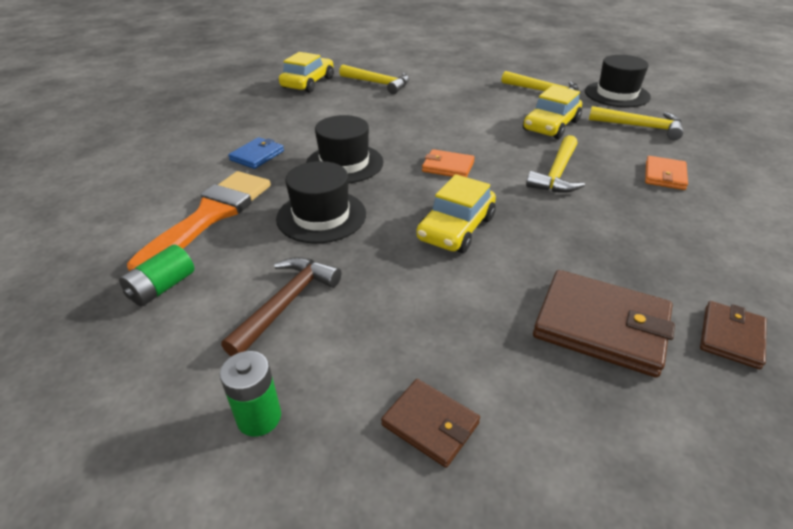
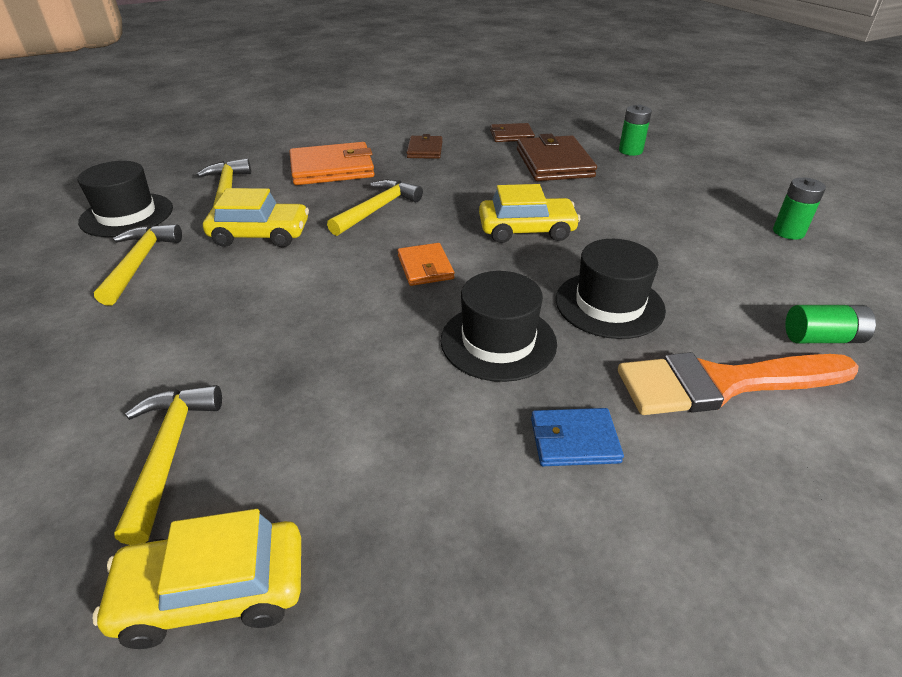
camera: 125 degrees left, 0 degrees up
(286, 303) = (719, 266): brown hammer -> none
(430, 424) = (696, 187): brown wallet -> brown wallet (424, 150)
(557, 174) = (377, 209): yellow hammer -> yellow hammer turned 45 degrees counterclockwise
(606, 445) = (630, 151): none -> green battery
(665, 175) = (332, 168): orange wallet -> orange wallet, size x1.77

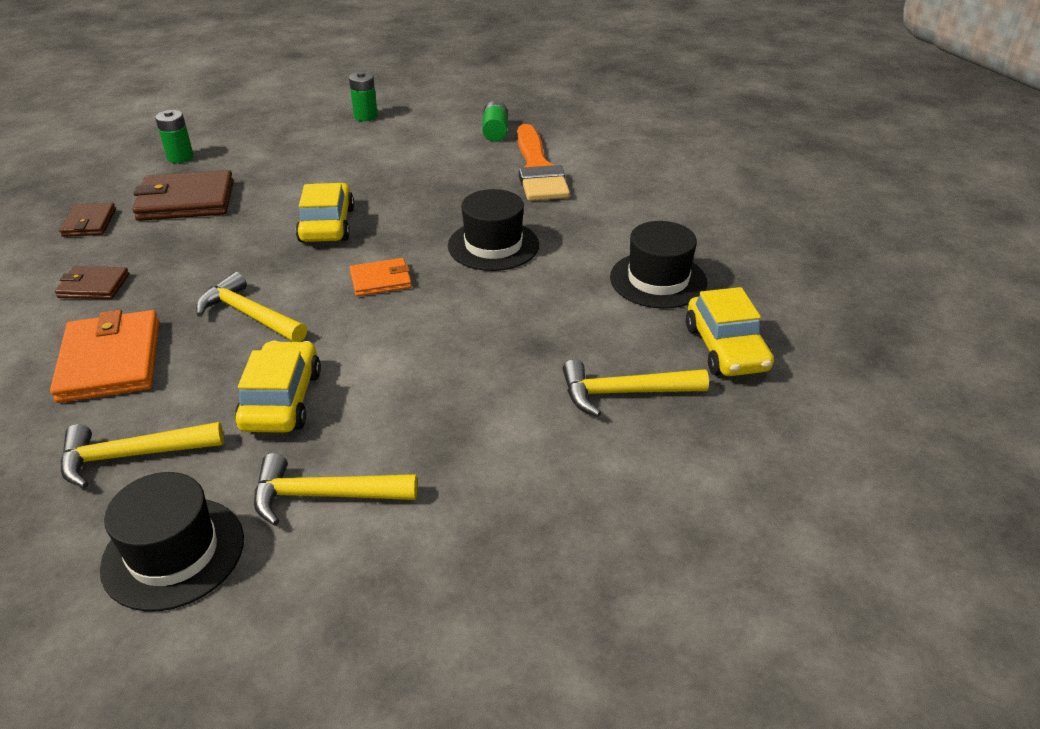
camera: 90 degrees left, 0 degrees up
(574, 440) = (591, 222): blue wallet -> none
(609, 304) = (451, 197): black hat -> black hat (658, 280)

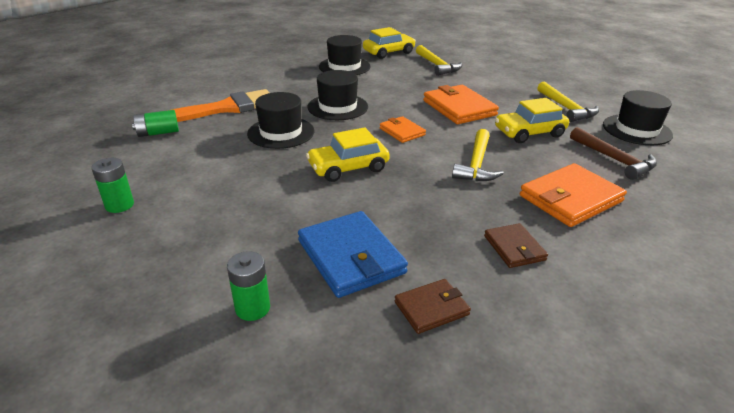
camera: 110 degrees left, 5 degrees down
(132, 456) = (614, 159): yellow hammer -> brown hammer
(186, 201) = (351, 257): brown wallet -> blue wallet
(417, 356) = (459, 108): none -> orange wallet
(445, 196) = (281, 132): none -> black hat

